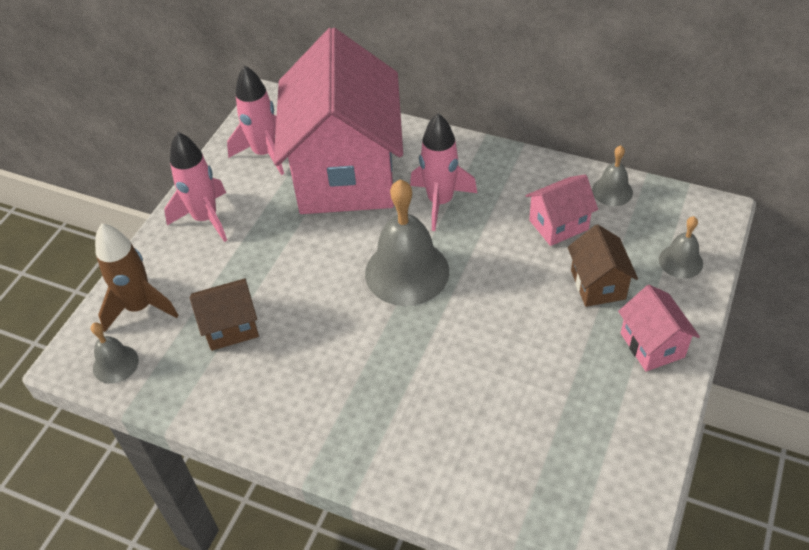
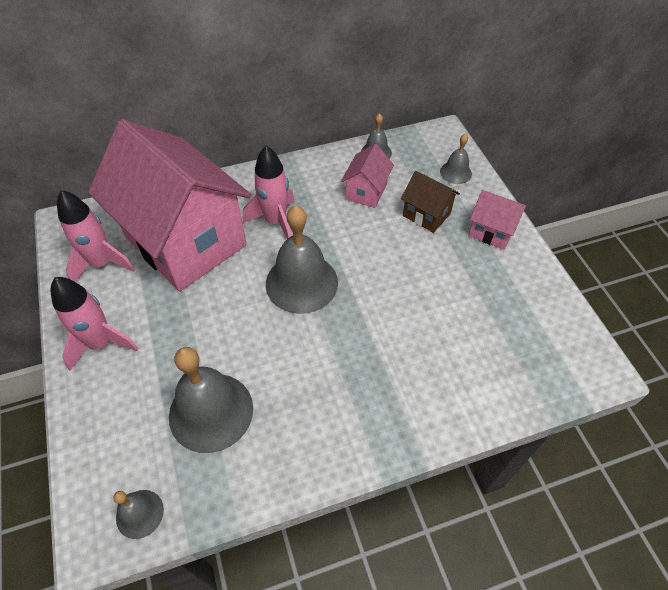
camera: 45 degrees left, 5 degrees up
(140, 307) = (114, 452): brown rocket -> none
(231, 327) = (211, 411): brown house -> grey bell

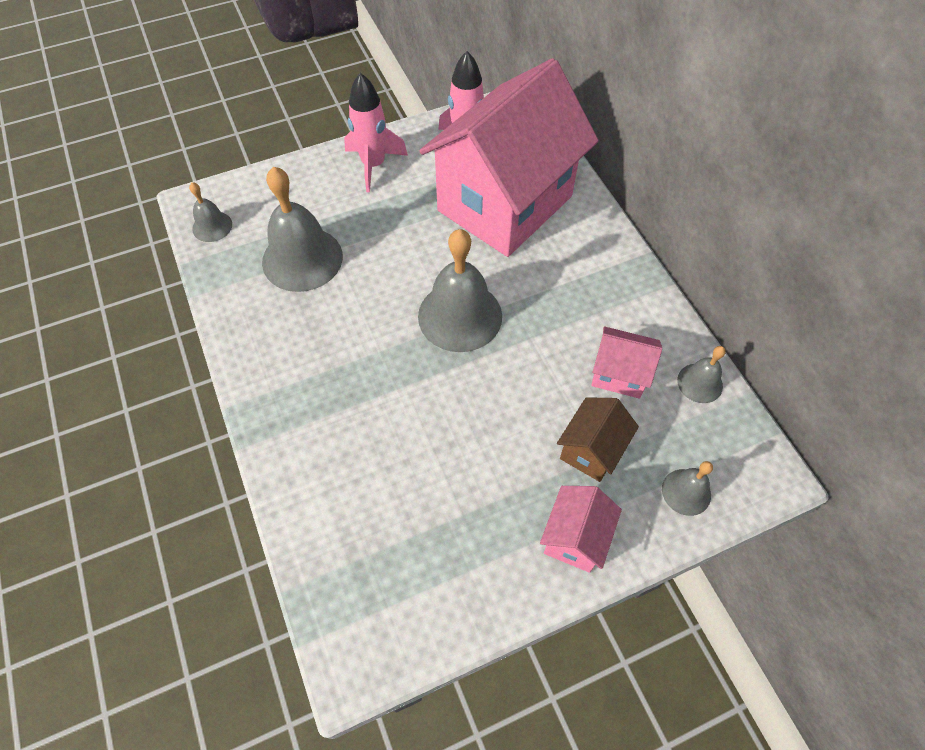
camera: 85 degrees right, 5 degrees up
(275, 221) = (548, 280): pink rocket -> none

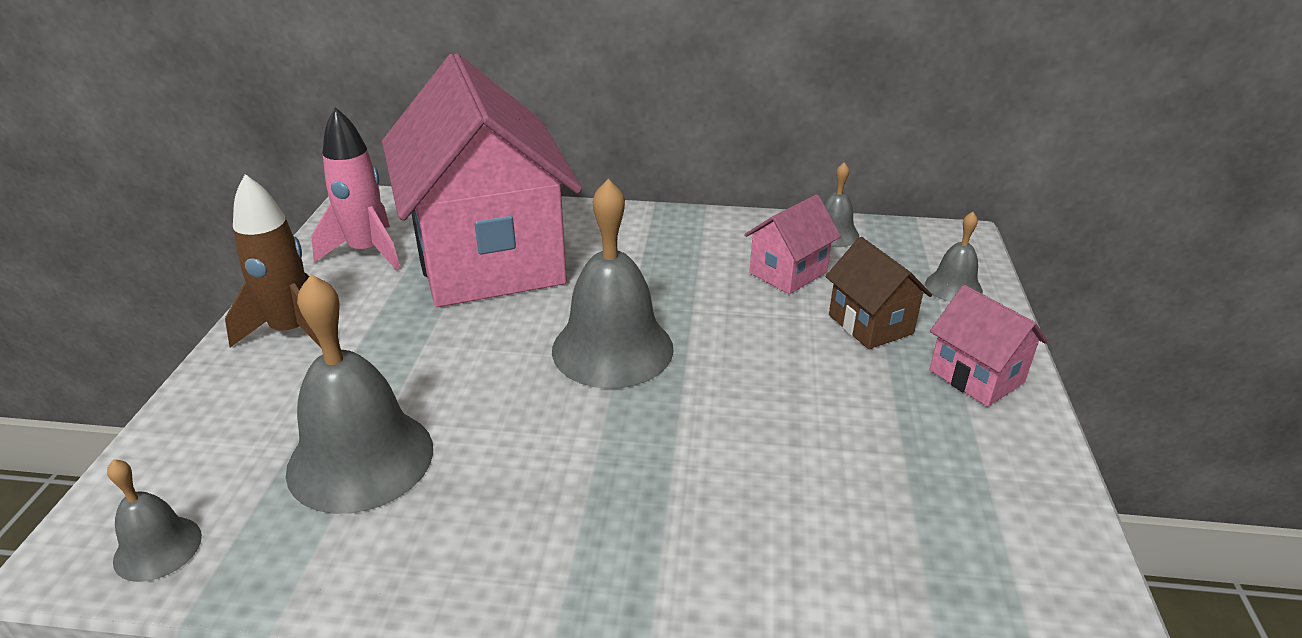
camera: 60 degrees left, 25 degrees down
(374, 165) = (292, 331): pink rocket -> brown rocket

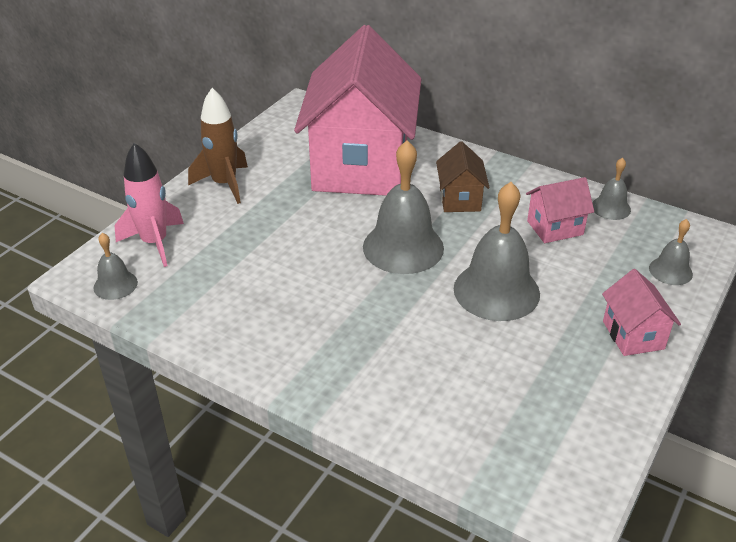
camera: 25 degrees right, 5 degrees up
(360, 459) = (228, 270): grey bell -> grey bell (496, 291)
(367, 252) = (289, 142): pink rocket -> pink rocket (155, 243)
(870, 324) = (586, 279): brown house -> brown house (460, 199)

